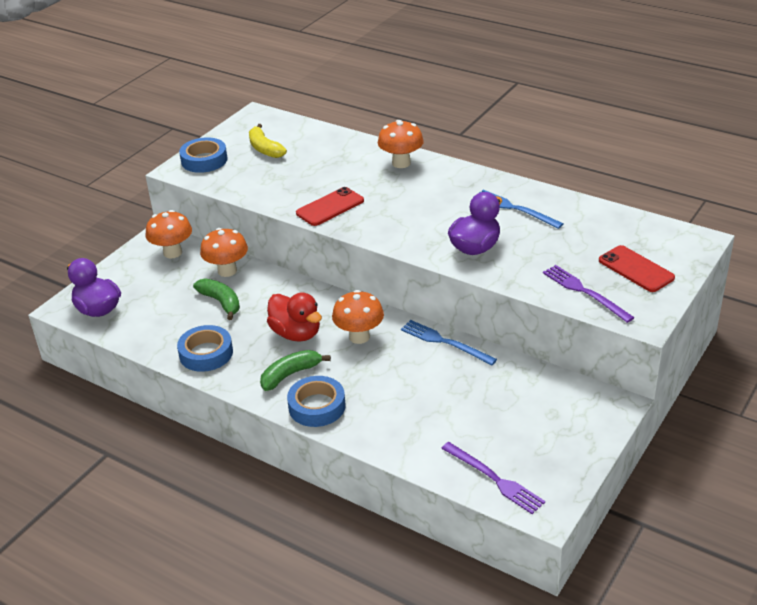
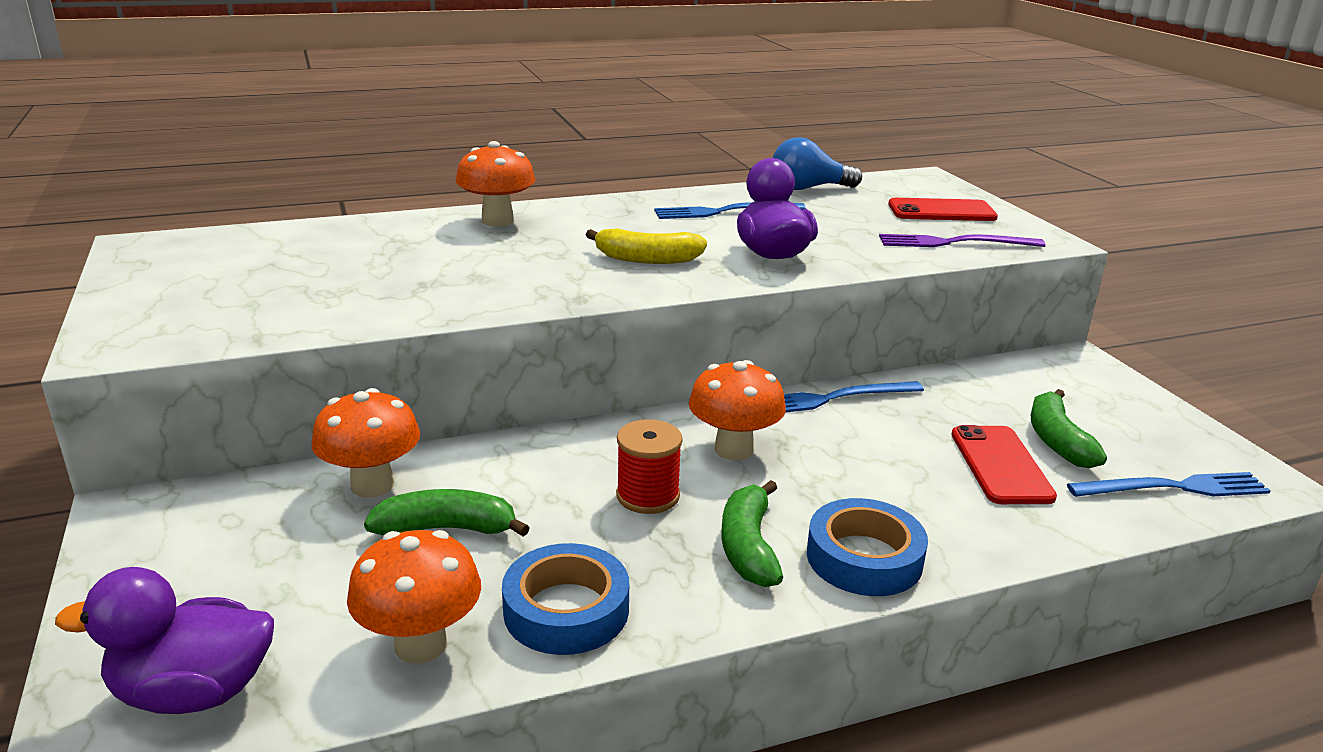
camera: 55 degrees left, 10 degrees down
(172, 253) = (209, 515): orange mushroom -> orange mushroom (421, 644)
(204, 160) = (147, 318): blue tape -> none
(265, 149) = (244, 271): yellow banana -> yellow banana (647, 259)
(296, 333) = (648, 496): red duck -> red spool
(330, 207) = (503, 289): red phone -> red phone (1000, 465)
(494, 479) = (1174, 488): purple fork -> blue fork
(496, 426) = (1057, 441): none -> green banana
(600, 214) = (808, 188): none -> blue light bulb

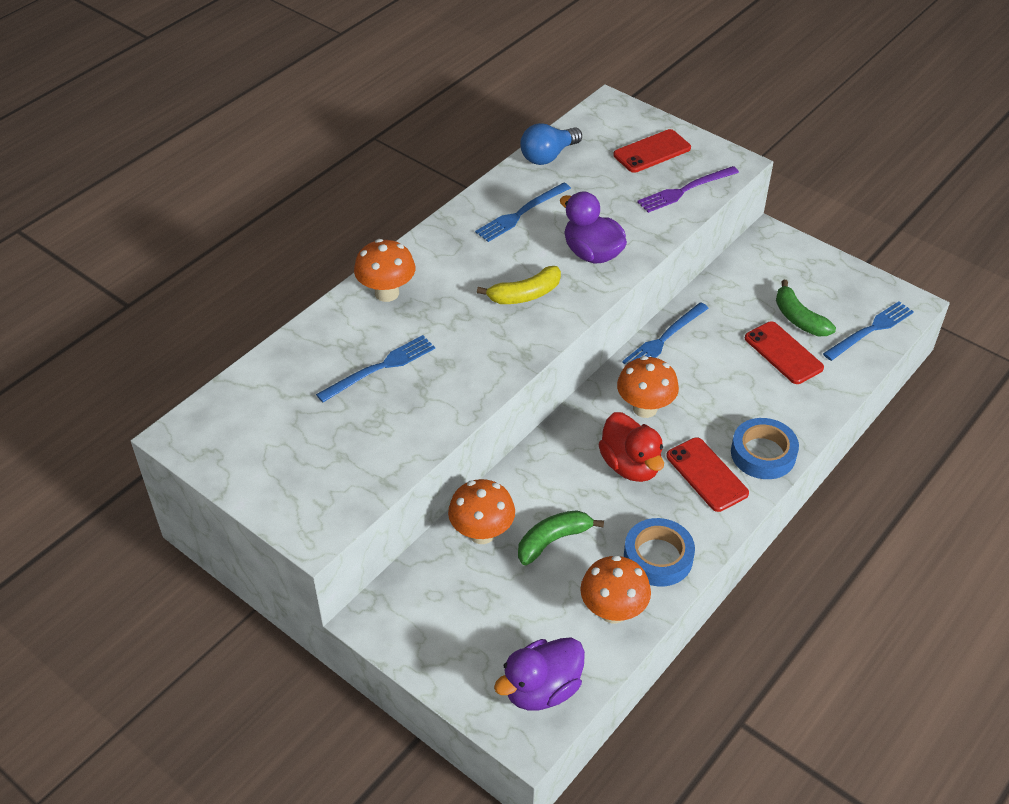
camera: 30 degrees left, 20 degrees up
(404, 261) = (380, 368): none -> blue fork
(648, 496) = (630, 465): red spool -> red duck
(748, 547) = (706, 475): green banana -> red phone

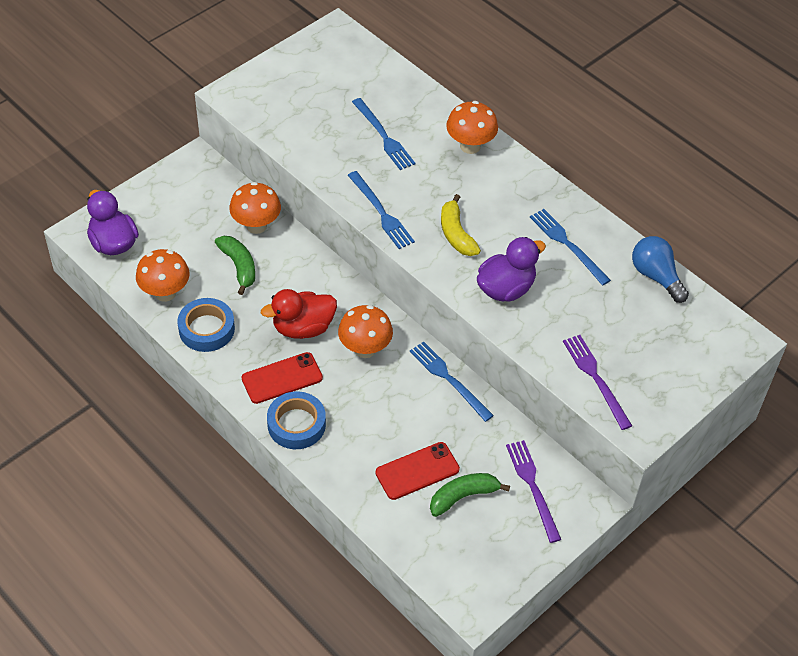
camera: 95 degrees right, 5 degrees up
(652, 152) = (661, 362): red phone -> none
(769, 273) = (532, 487): none -> purple fork
(870, 330) = (439, 557): blue fork -> blue fork (381, 212)

